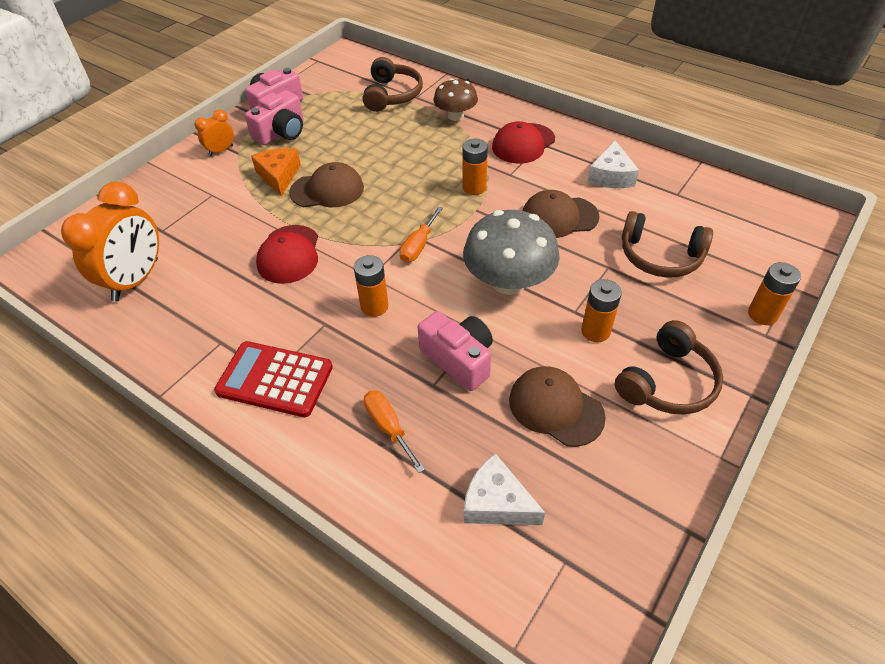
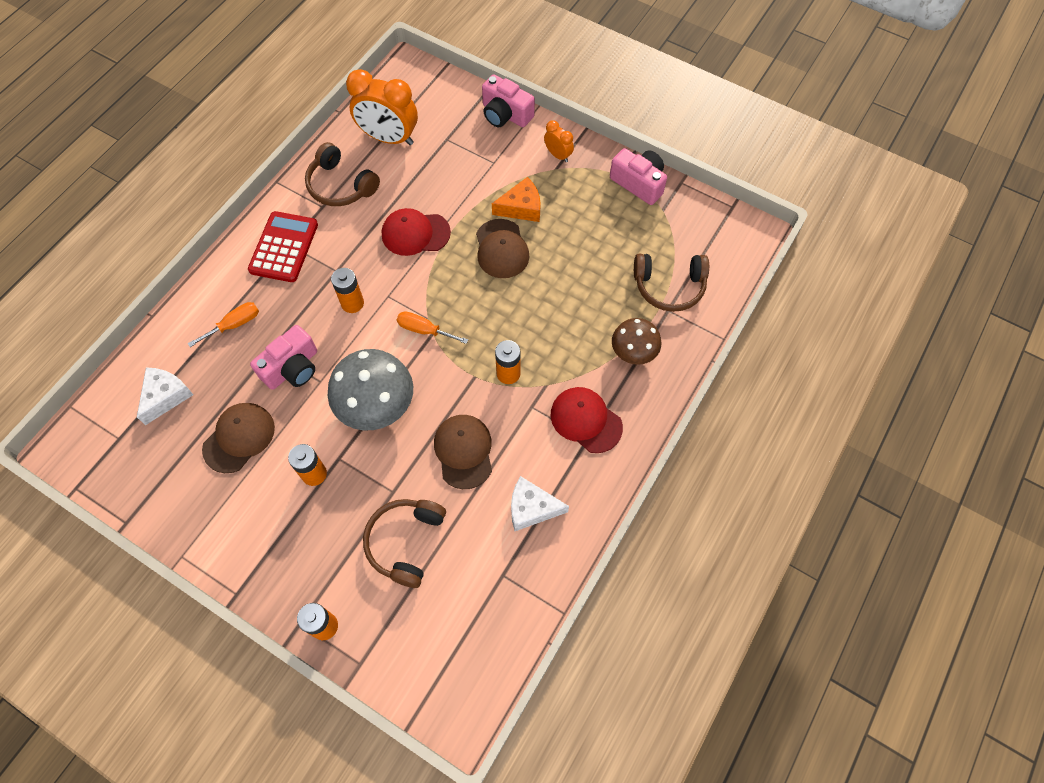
camera: 85 degrees right, 15 degrees up
(281, 132) = (591, 197): pink camera -> pink camera (505, 114)
(668, 382) = (255, 527): brown headphones -> brown headphones (340, 186)

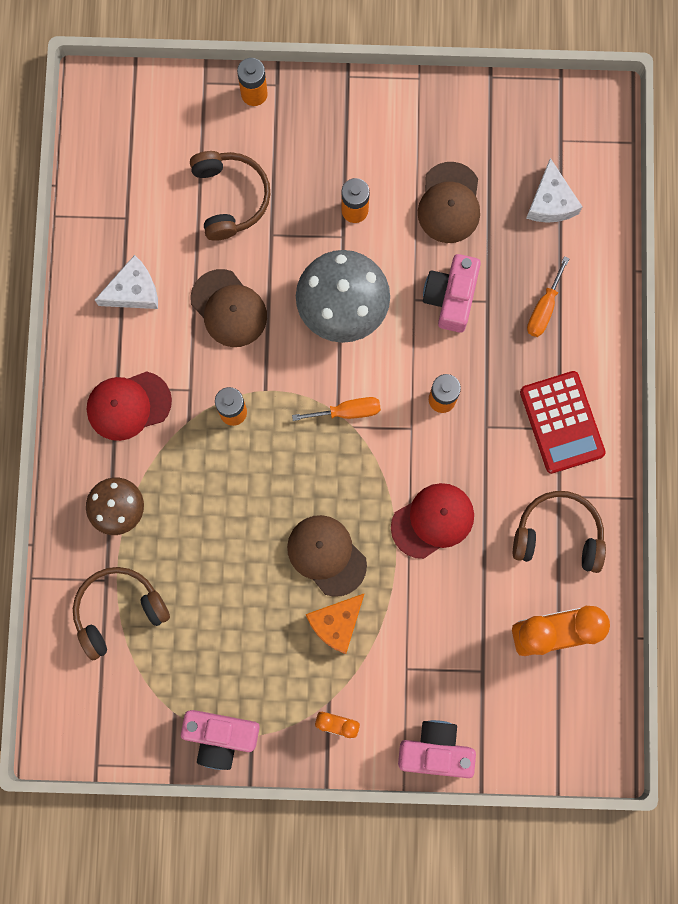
camera: 150 degrees right, 15 degrees up
(586, 420) = (128, 405): red cap -> red cap turned 150 degrees clockwise

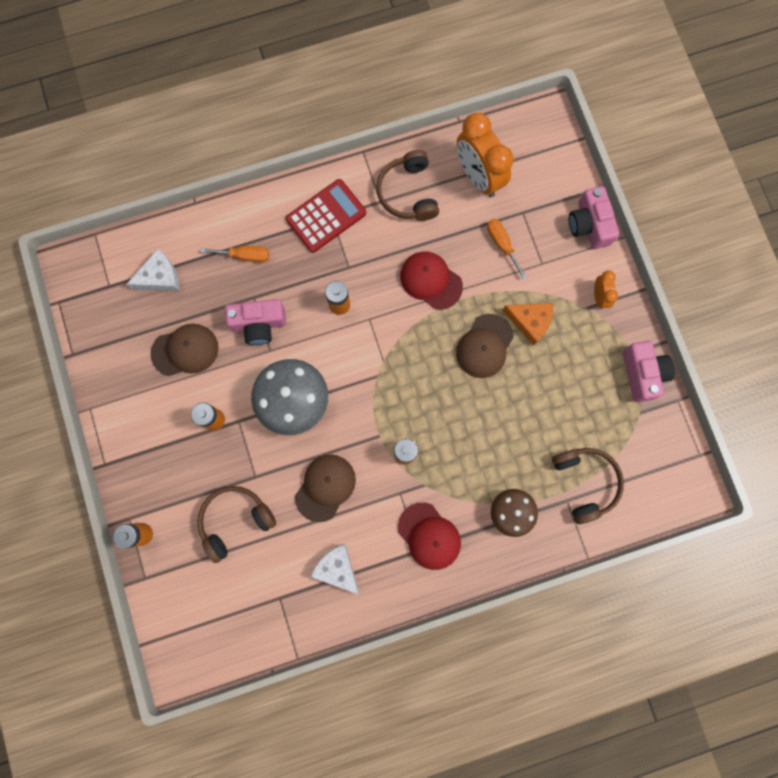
camera: 110 degrees left, 0 degrees up
(118, 611) = (585, 482): brown headphones -> brown headphones turned 150 degrees counterclockwise
(347, 411) = (373, 369): orange screwdriver -> orange screwdriver (502, 244)

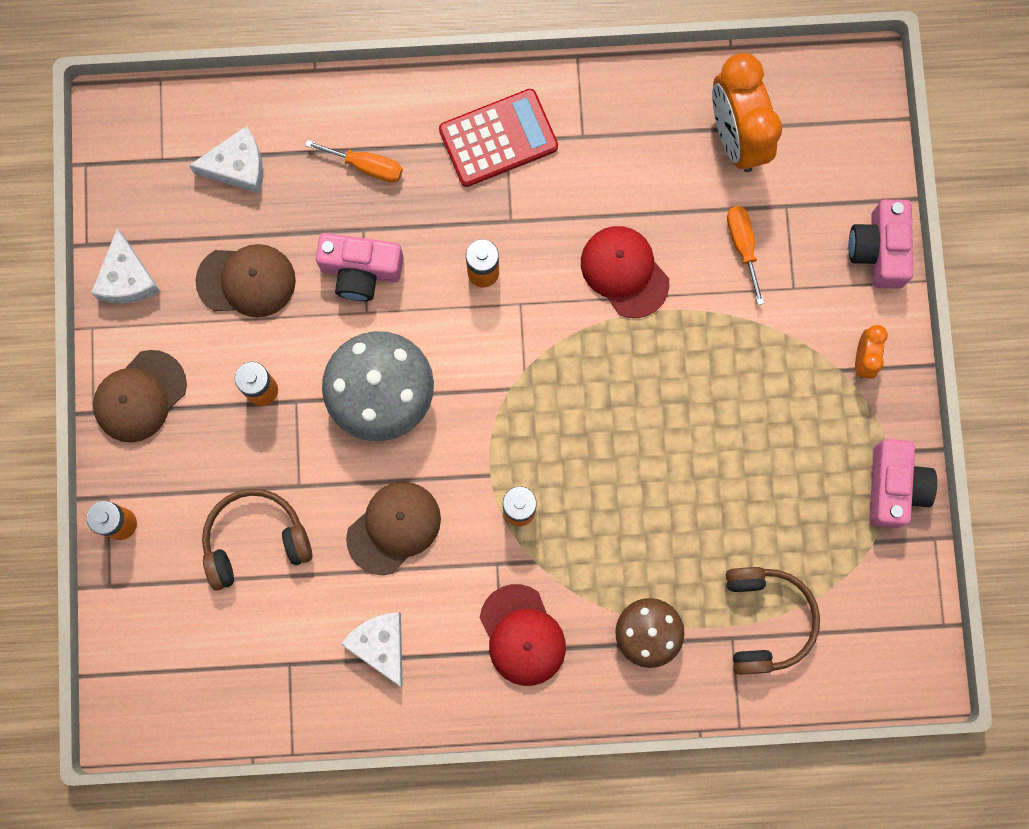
camera: 15 degrees right, 0 degrees up
(105, 369) = (127, 278): none -> white cheese
(408, 193) = (626, 134): brown headphones -> none
(484, 346) = (676, 387): brown cap -> brown cap (140, 396)
(530, 322) = (752, 369): orange cheese -> none

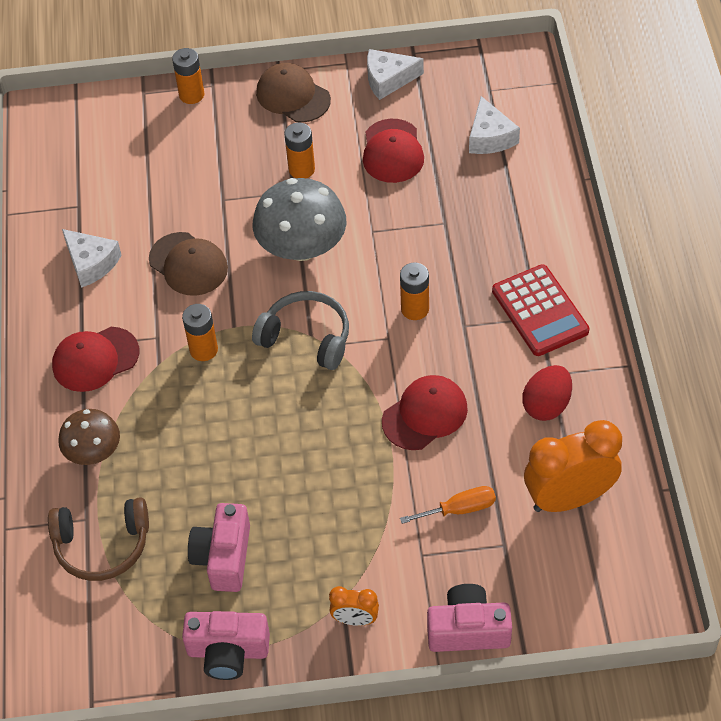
camera: 90 degrees right, 25 degrees down
(246, 281) = (392, 151): brown cap -> red cap
(255, 540) = (179, 176): brown headphones -> none
(361, 271) = (408, 224): pink camera -> pink camera (223, 557)
(367, 166) = (501, 221): orange screwdriver -> none
(380, 645) = (91, 263): white cheese -> white cheese turned 75 degrees clockwise
(512, 393) = (306, 337): none -> grey headphones
(621, 145) = (546, 405): none -> red egg

